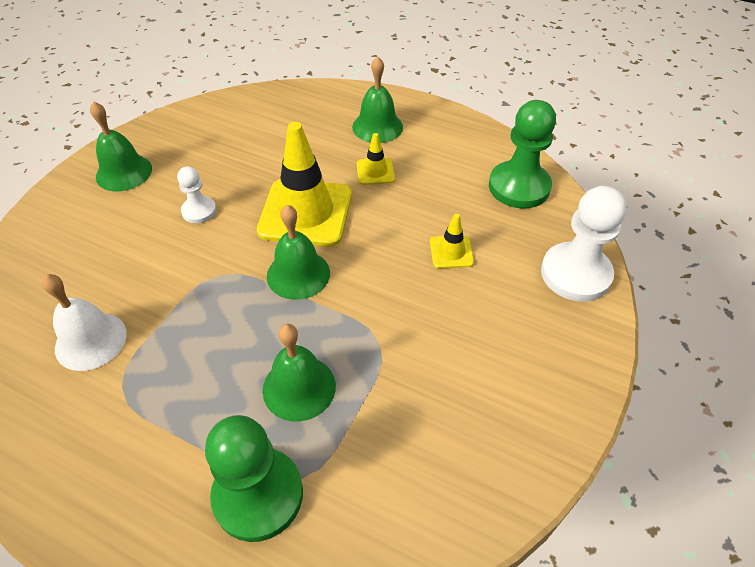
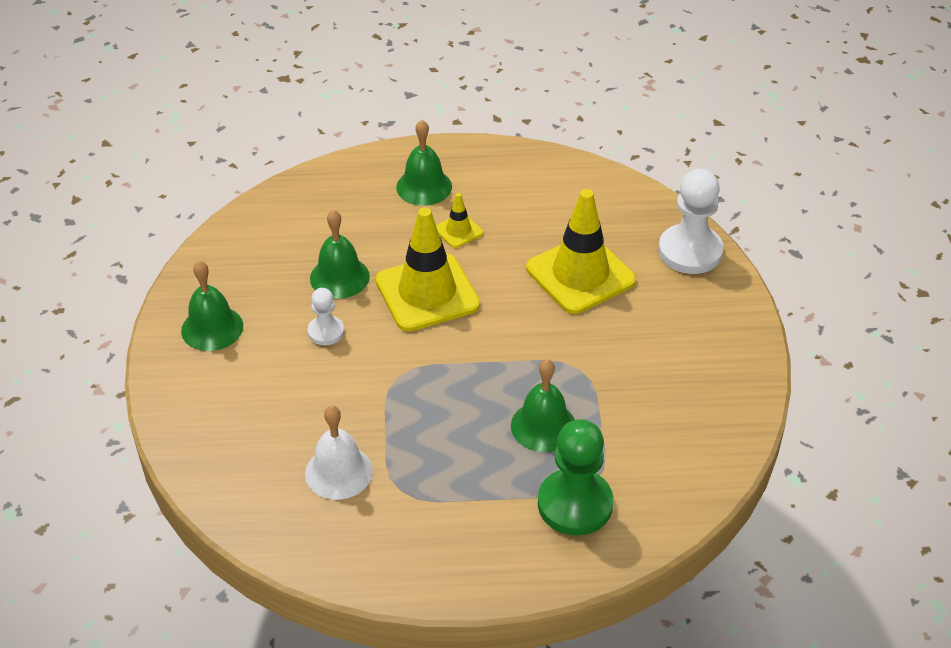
camera: 30 degrees left, 5 degrees down
(298, 274) = (467, 346): green bell -> green bell (339, 277)
(451, 252) = (580, 274): yellow traffic cone -> yellow traffic cone, size x2.17
(519, 187) = (595, 195): green pawn -> none

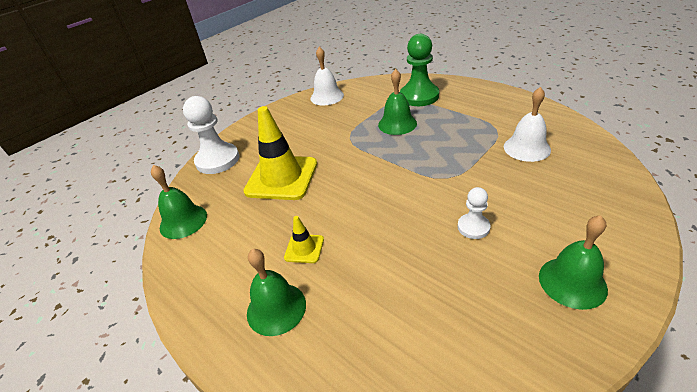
camera: 130 degrees left, 5 degrees down
(339, 277) = (426, 264): green bell -> green bell (183, 221)
(427, 293) = (377, 216): yellow traffic cone -> none
(718, 425) = (327, 96): none -> white bell

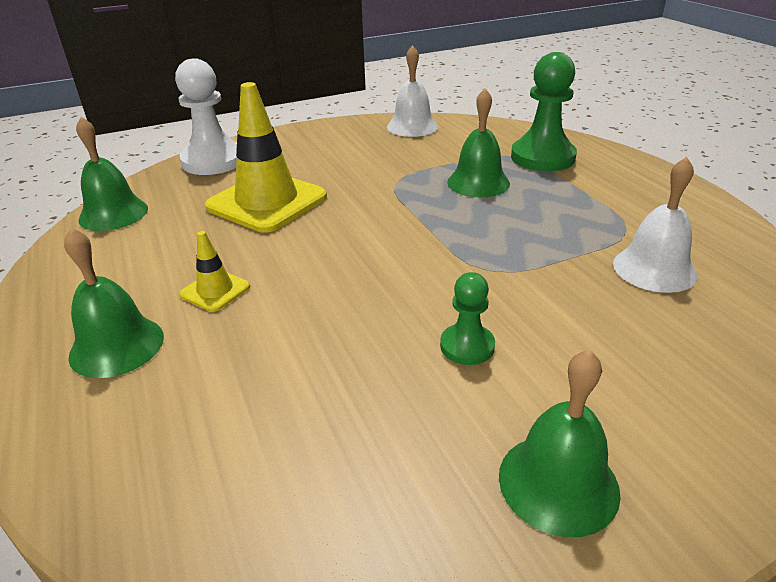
camera: 20 degrees right, 5 degrees down
(473, 227) = (467, 346): white pawn -> green pawn

